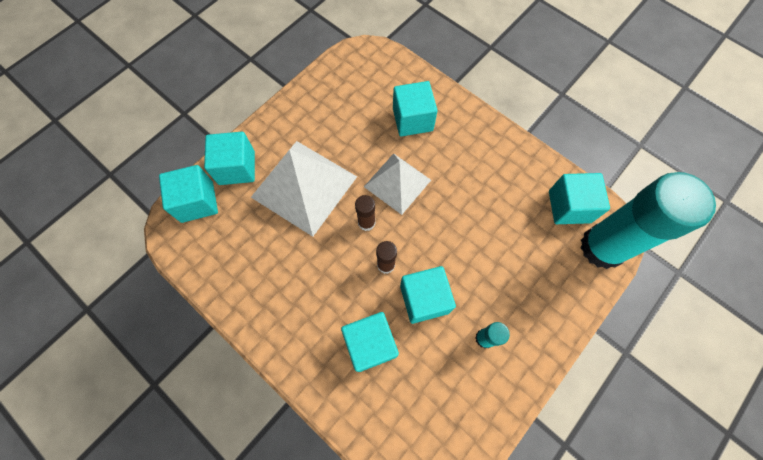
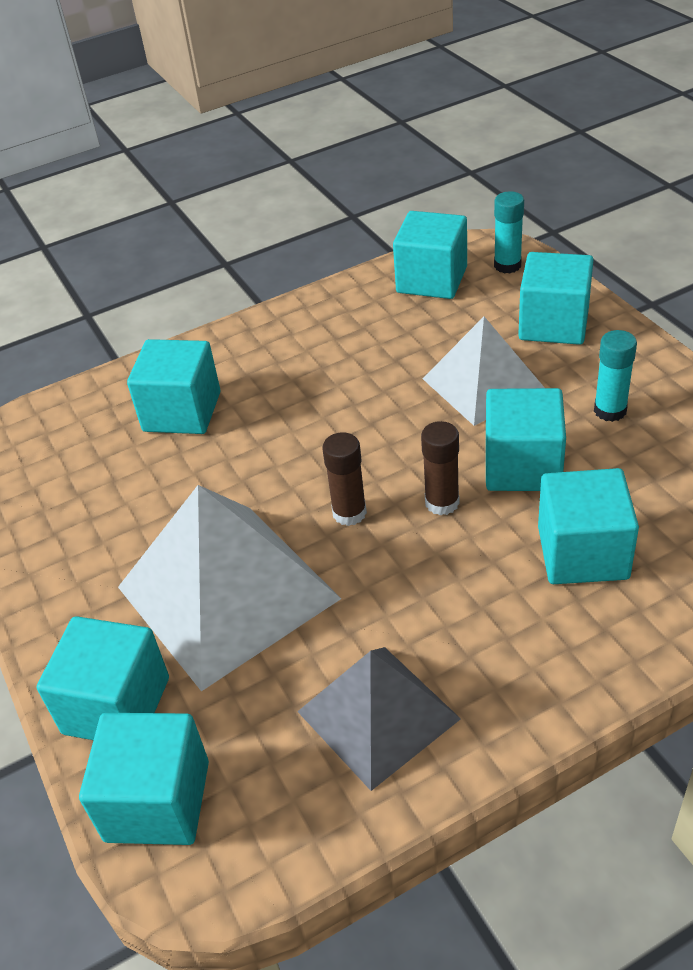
camera: 65 degrees left, 25 degrees down
(253, 273) = (378, 714): none -> grey pyramid
(397, 183) = (293, 456): white pyramid -> white pyramid (483, 383)
(553, 289) = (553, 324): none -> turquoise cube
(602, 247) = (507, 265): turquoise glue stick -> turquoise glue stick, size x0.41

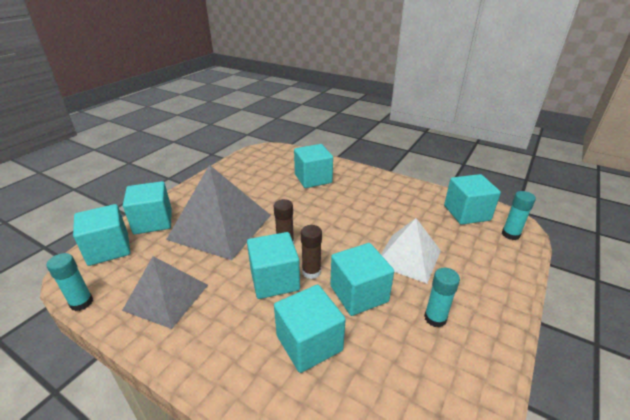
camera: 55 degrees right, 10 degrees down
(227, 592) = (220, 226): white pyramid -> grey pyramid
(306, 860) = (81, 302): none -> turquoise glue stick
(553, 324) = (483, 269): turquoise cube -> turquoise cube (274, 280)

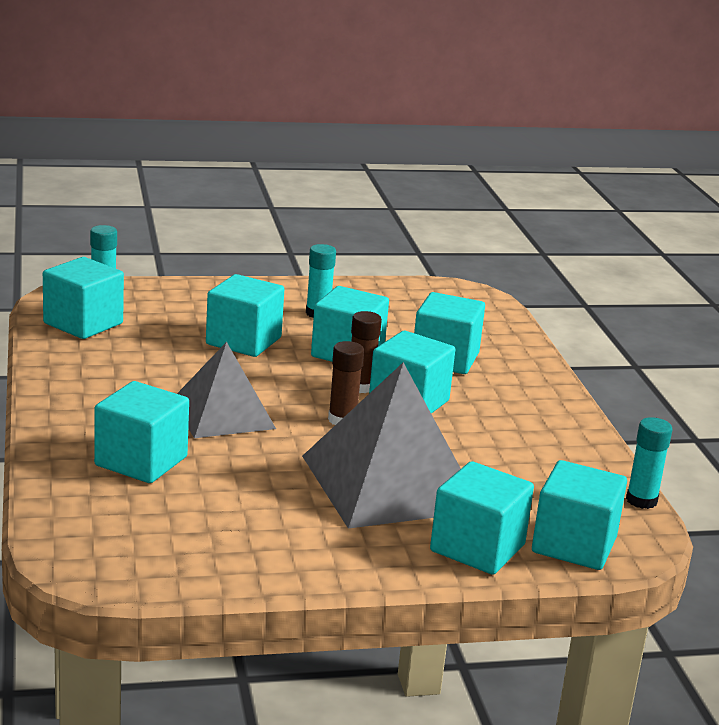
camera: 135 degrees left, 10 degrees down
(166, 297) = (540, 453): grey pyramid -> grey pyramid (223, 413)
(408, 257) = (243, 341): white pyramid -> turquoise cube

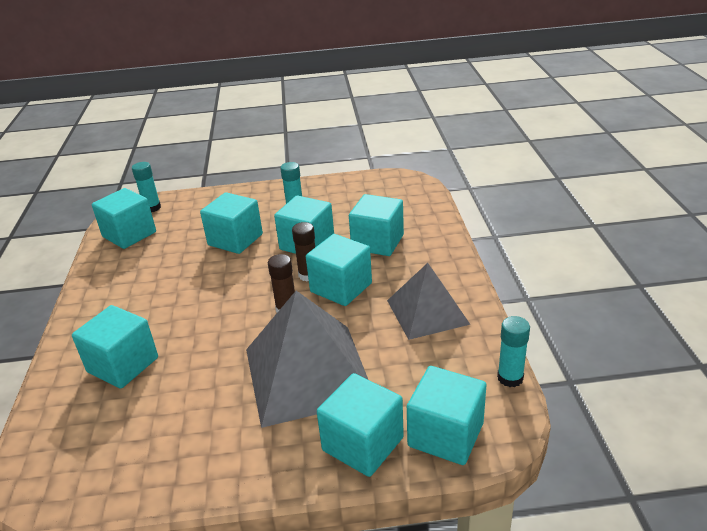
camera: 10 degrees right, 10 degrees up
(223, 413) = (199, 311): grey pyramid -> grey pyramid (427, 312)

